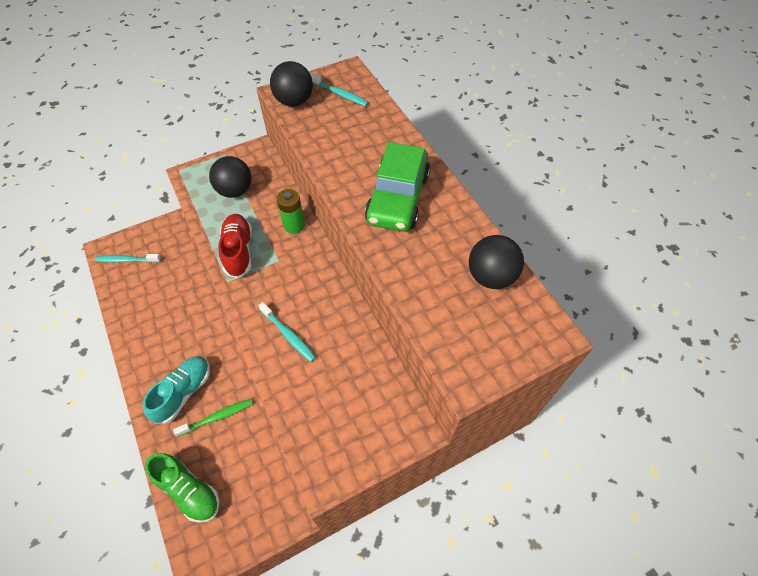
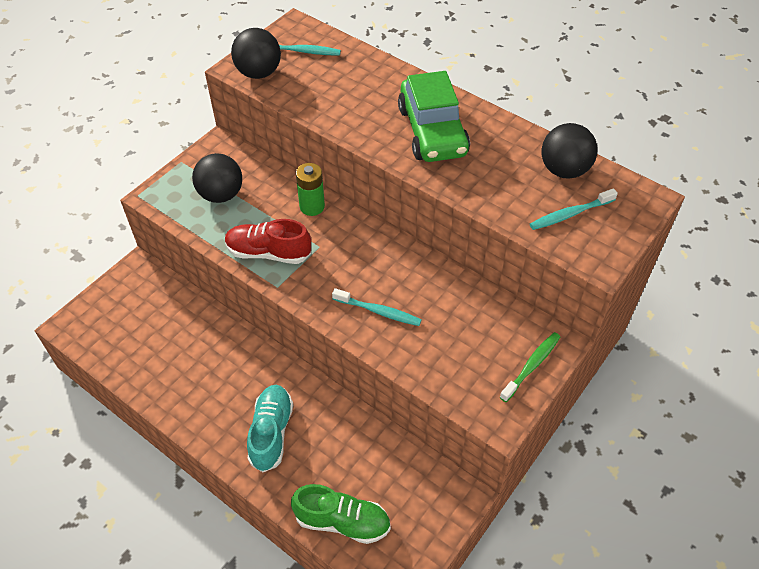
camera: 25 degrees left, 5 degrees down
(127, 260) = (106, 327): turquoise toothbrush -> turquoise toothbrush (570, 214)
(217, 417) = (325, 440): green toothbrush -> green toothbrush (531, 366)
(238, 251) = (268, 253): red shoe -> red shoe turned 45 degrees counterclockwise

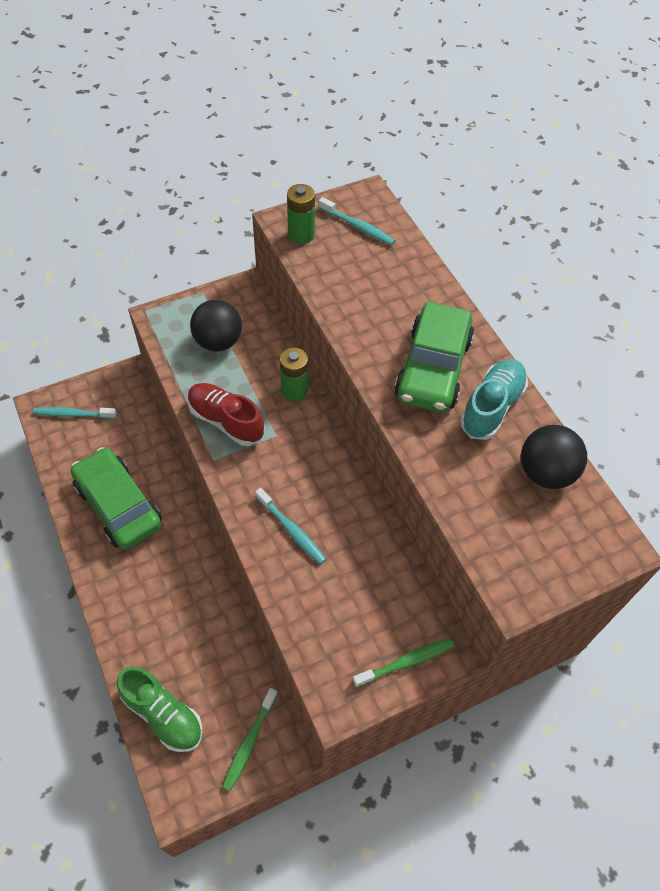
camera: 25 degrees right, 5 degrees up
(195, 375) = (118, 505): none -> green car
(259, 73) = (301, 234): black ball -> green battery
(271, 432) = (151, 594): turquoise shoe -> turquoise shoe (491, 407)
(429, 505) = (249, 742): none -> green toothbrush
(570, 214) = (519, 526): turquoise toothbrush -> turquoise toothbrush (73, 414)

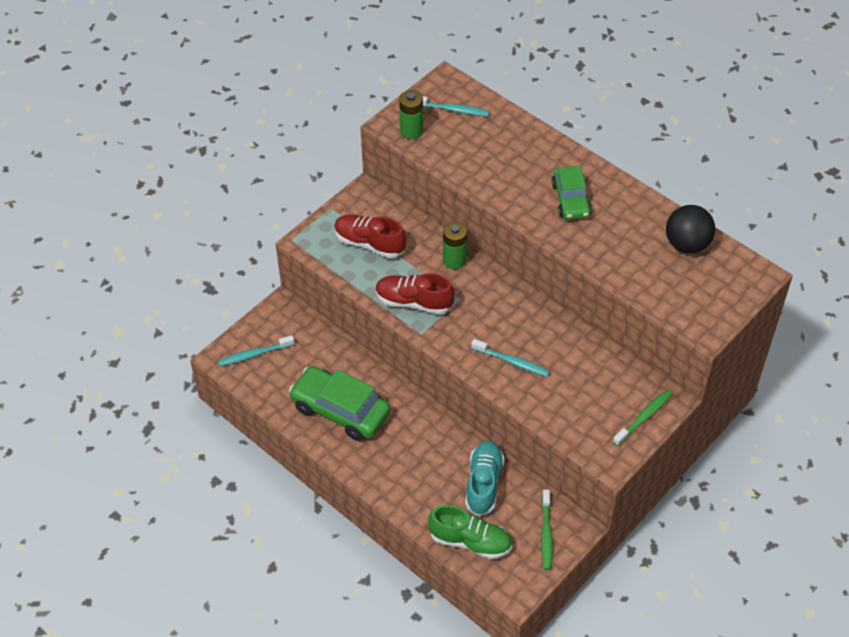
camera: 20 degrees left, 5 degrees down
(218, 341) = (369, 243): black ball -> red shoe
(433, 368) = (571, 200): green car -> green car, size x0.64
(491, 407) = (627, 212): turquoise shoe -> turquoise shoe (483, 483)

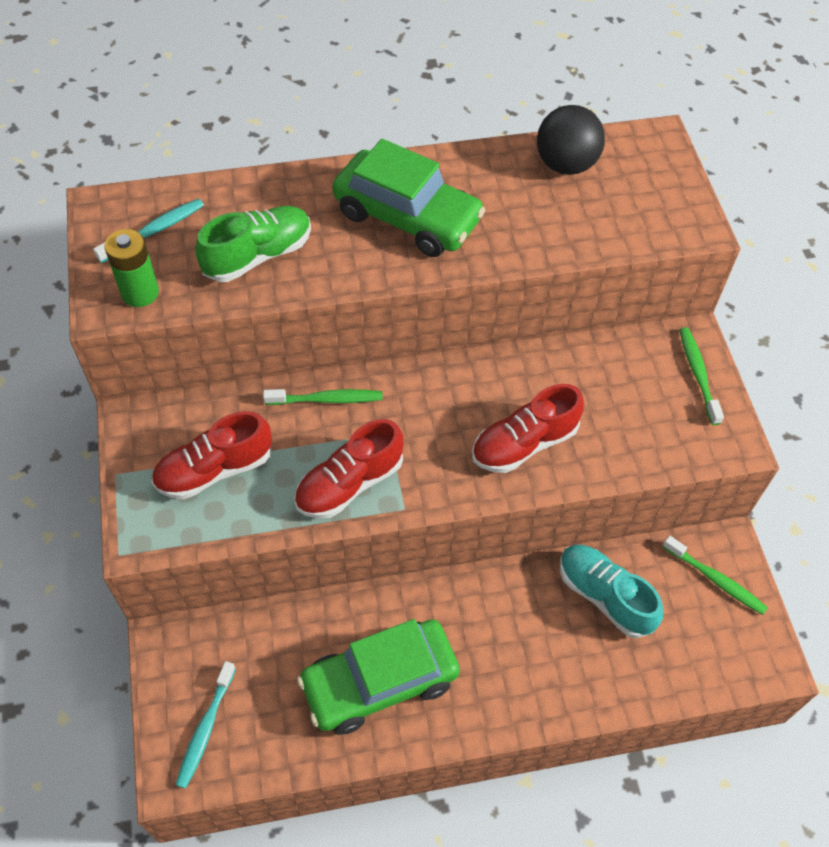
camera: 55 degrees left, 5 degrees up
(454, 260) = (327, 399): green battery -> green toothbrush
(470, 541) = (673, 666): green shoe -> green shoe (258, 255)
(512, 361) = (524, 444): turquoise toothbrush -> red shoe
(571, 200) = (407, 217): green car -> green car, size x1.56

